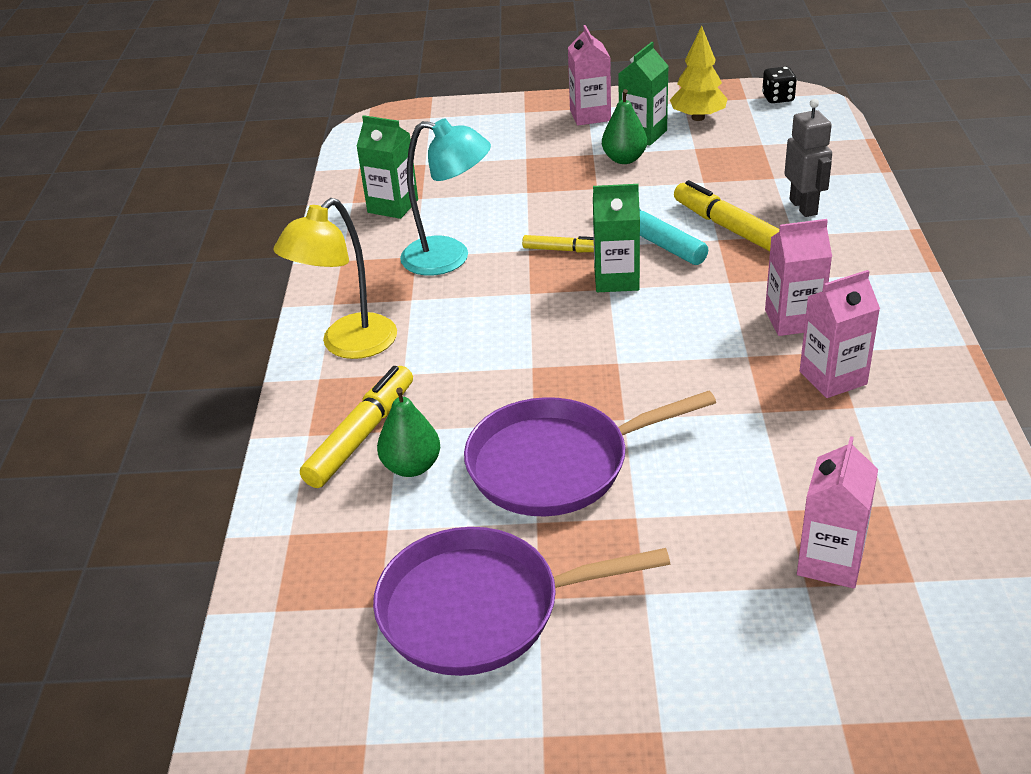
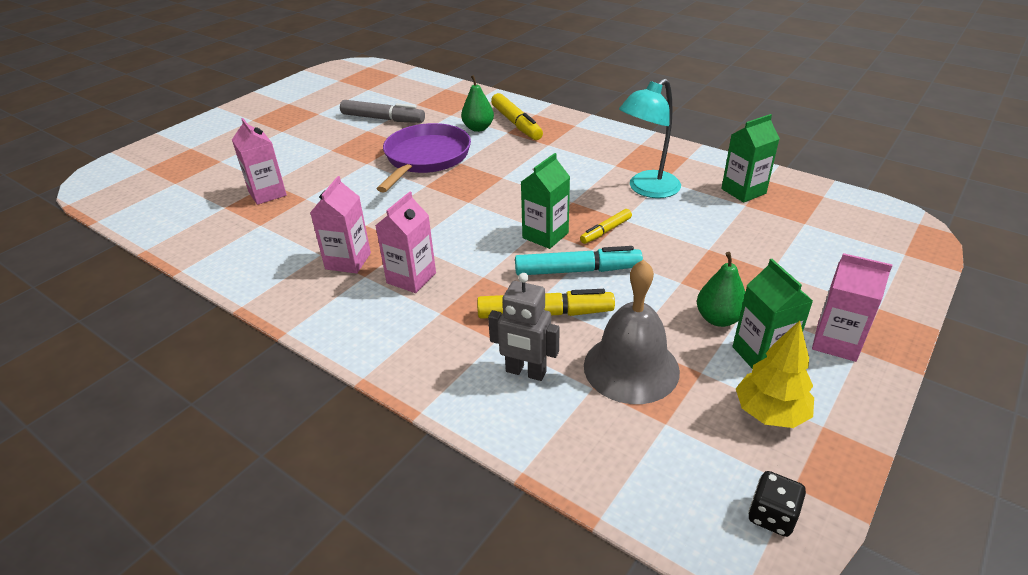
camera: 125 degrees right, 0 degrees up
(348, 345) = (593, 138): yellow lamp -> none
(479, 609) = (383, 119): purple pan -> grey marker
(731, 171) = (631, 368): none -> grey bell

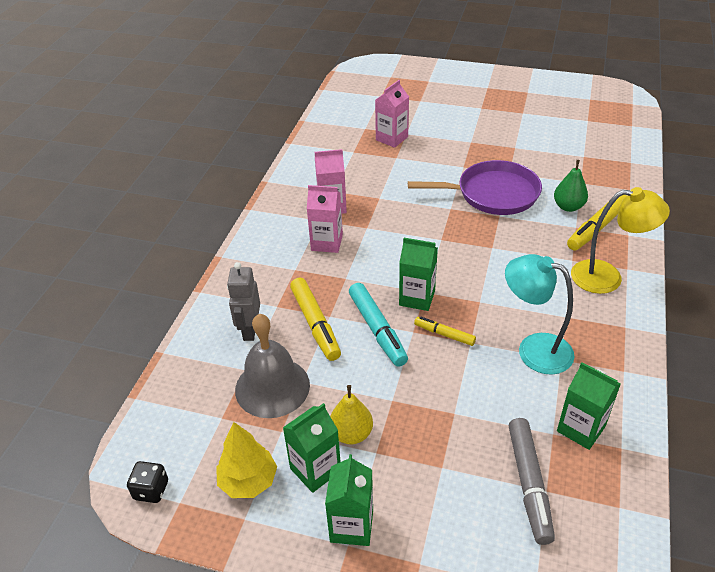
camera: 70 degrees right, 5 degrees up
(383, 119) = (540, 148): grey marker -> grey marker (529, 483)
(580, 135) = (607, 277): none -> yellow lamp
(718, 319) = (351, 434): green pear -> yellow pear
(836, 342) = (351, 526): pink carton -> green carton

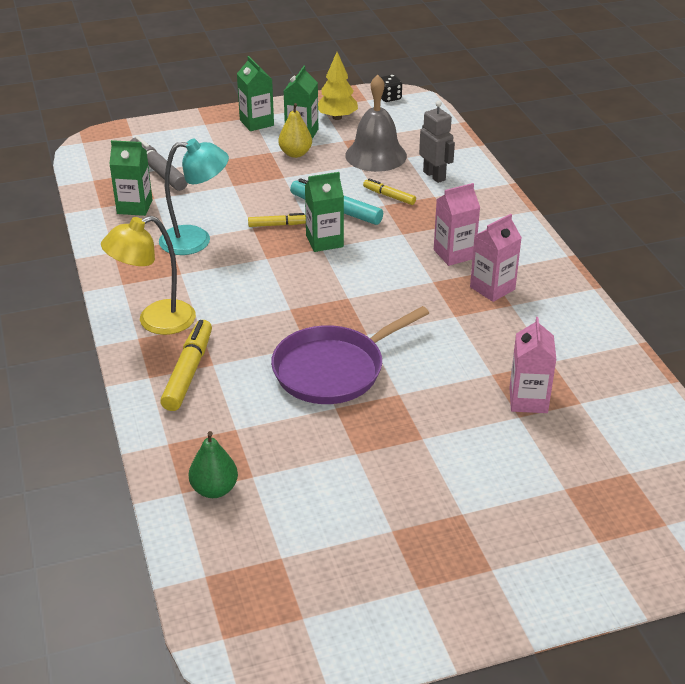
camera: 145 degrees right, 5 degrees down
(315, 324) = (389, 196): yellow marker -> yellow marker, size x0.58
(568, 207) = (234, 386): green pear -> green pear (214, 489)

